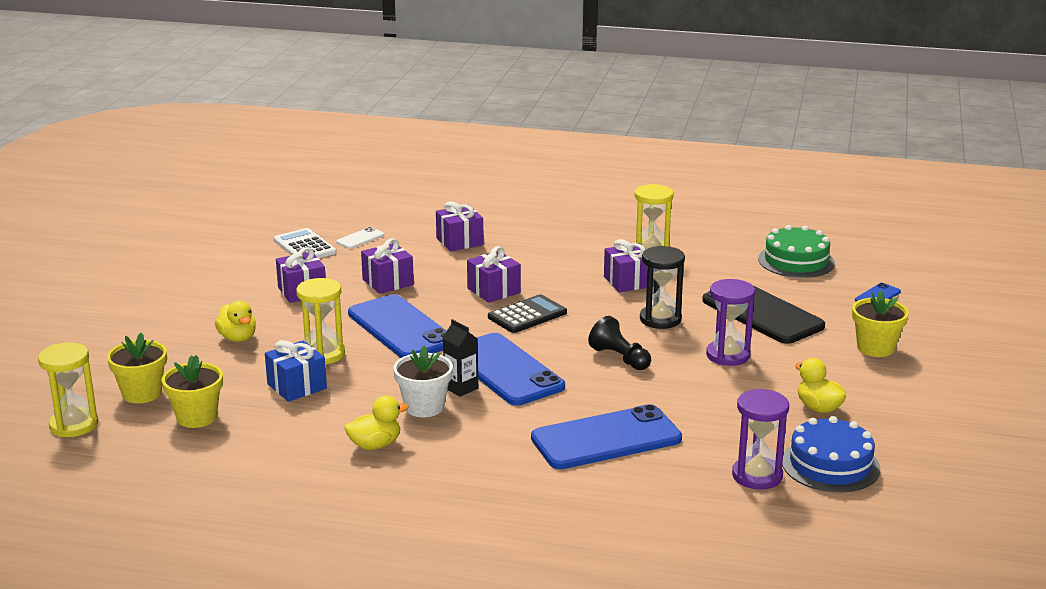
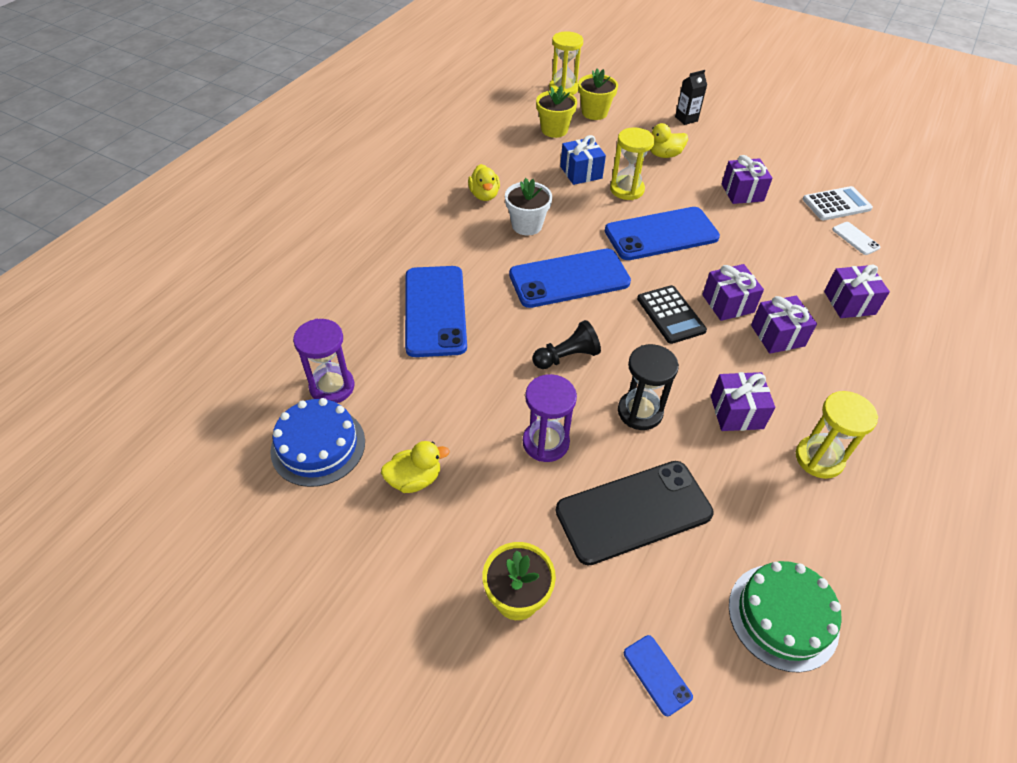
camera: 105 degrees right, 25 degrees up
(388, 282) = (755, 241): purple gift -> purple gift (777, 335)
(461, 388) = (548, 249): black carton -> black carton (686, 119)

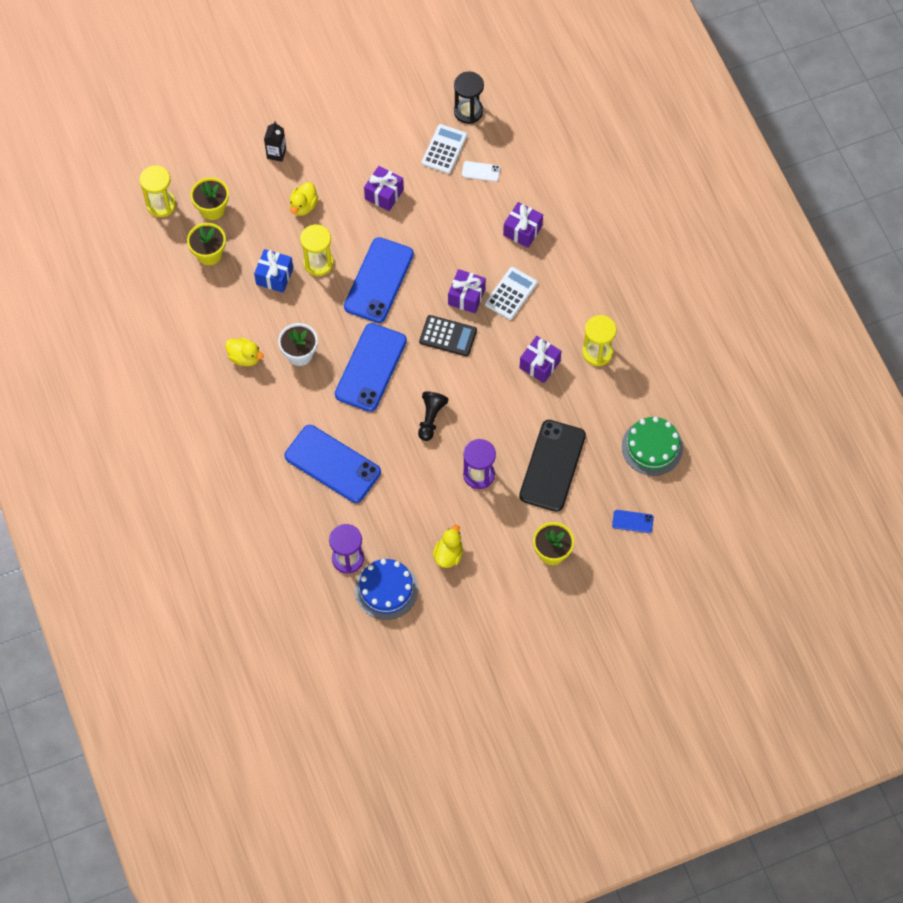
camera: 50 degrees left, 15 degrees up
(640, 412) = (499, 412): black hourglass -> black hourglass (468, 111)
(777, 335) = (511, 294): purple gift -> white calculator

